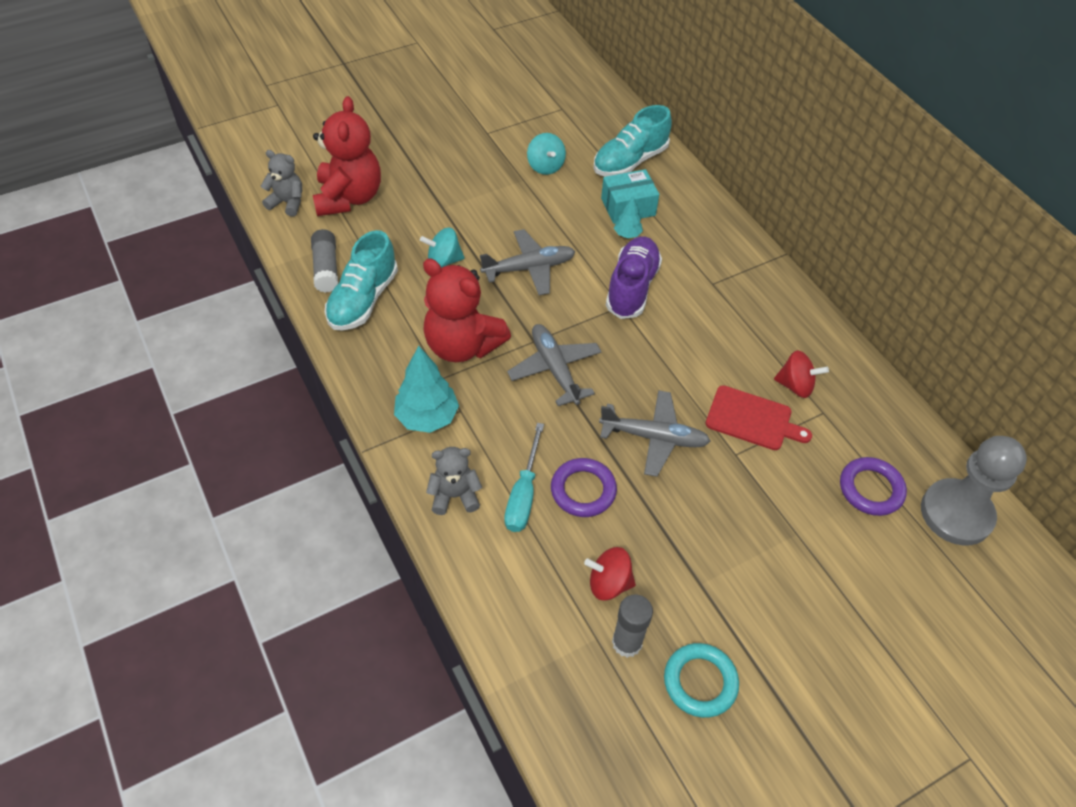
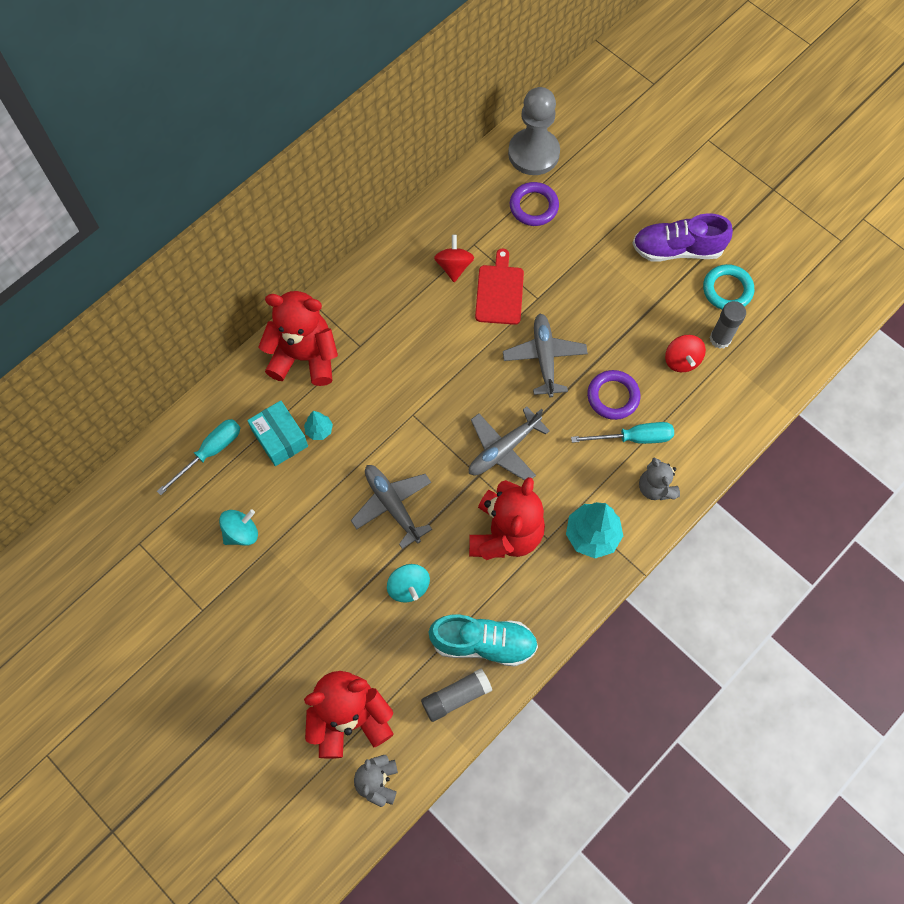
camera: 105 degrees left, 15 degrees up
(630, 161) = (210, 452): turquoise shoe -> turquoise screwdriver
(632, 288) = (387, 410): purple shoe -> purple shoe (677, 249)
(711, 240) = (304, 357): none -> red teddy bear

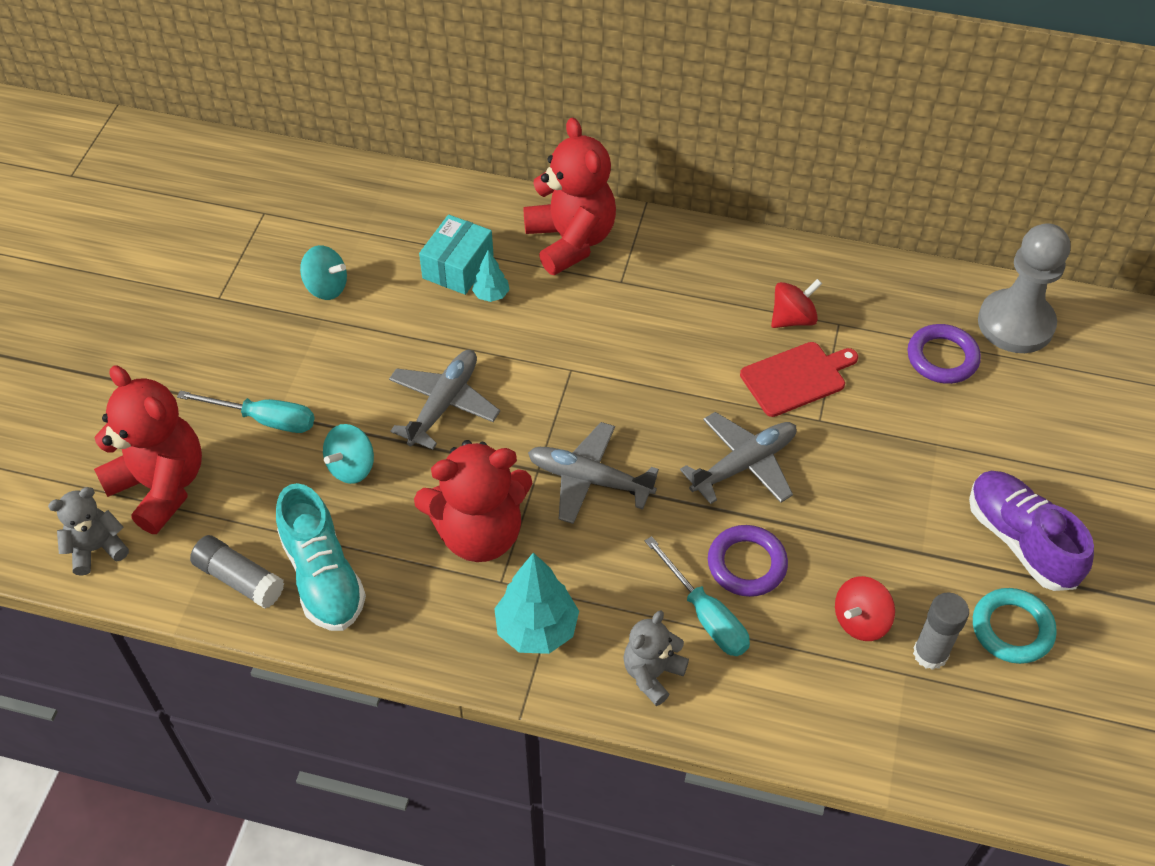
camera: 60 degrees right, 15 degrees down
(210, 452) = (402, 218): turquoise screwdriver -> turquoise screwdriver (264, 419)

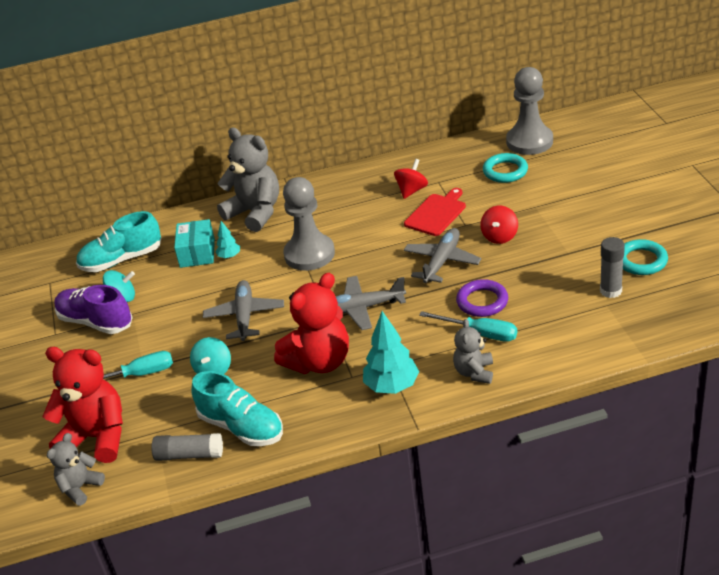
camera: 25 degrees left, 15 degrees down
(365, 225) = (122, 260): none -> turquoise shoe
(571, 241) = (255, 213): red teddy bear -> grey teddy bear
(588, 350) = (309, 254): none -> grey pawn
(860, 621) = (563, 295): red spinning top -> red spinning top (499, 237)
(942, 358) = (505, 171): purple ring -> turquoise ring
(1020, 541) = (612, 224): purple shoe -> purple shoe (95, 322)

